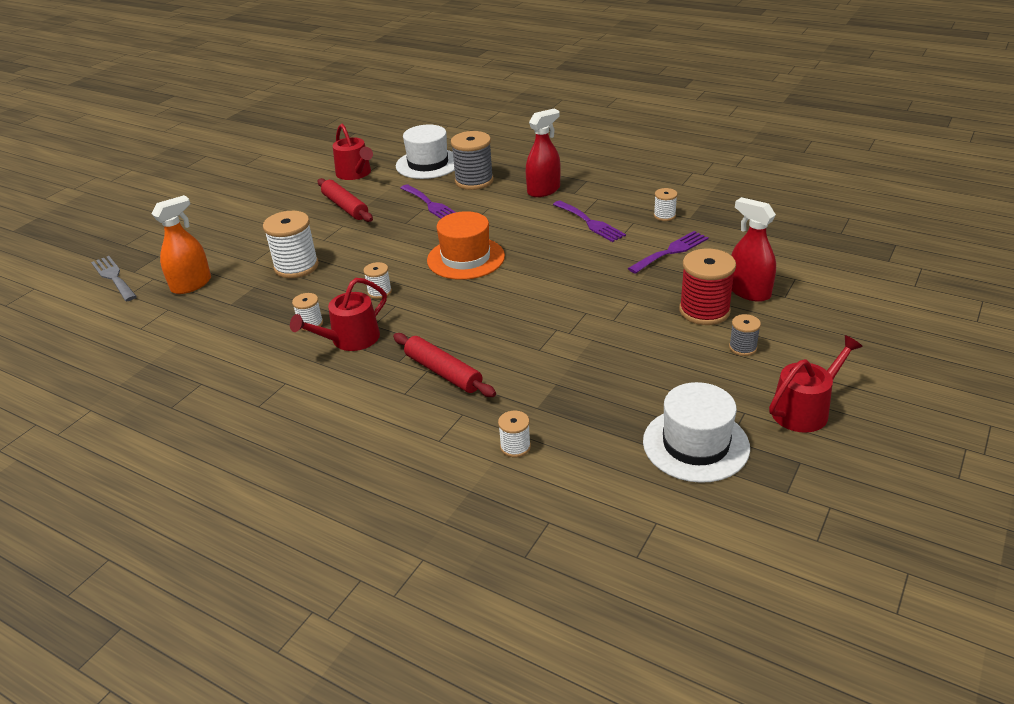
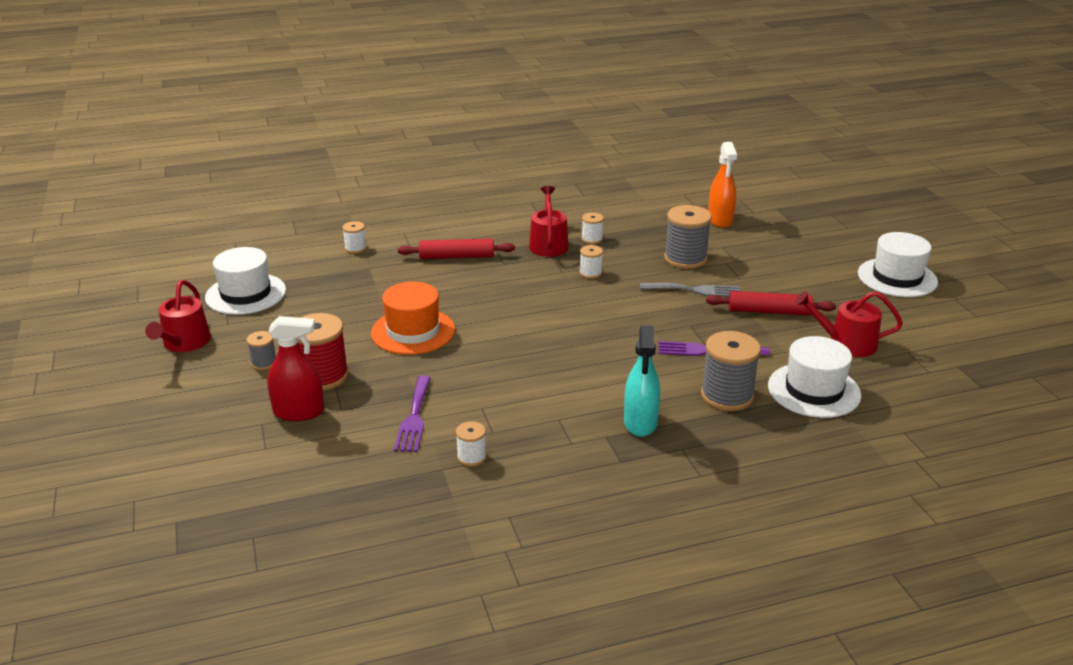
camera: 130 degrees right, 5 degrees down
(113, 277) = (777, 201): grey fork -> grey fork (695, 290)
(231, 188) = (897, 278): none -> white hat
(296, 266) = (685, 259): white spool -> grey spool
(466, 258) = (579, 323): orange hat -> orange hat (413, 331)
(543, 190) = (640, 422): red spray bottle -> turquoise spray bottle
(590, 223) = (532, 409): purple fork -> none

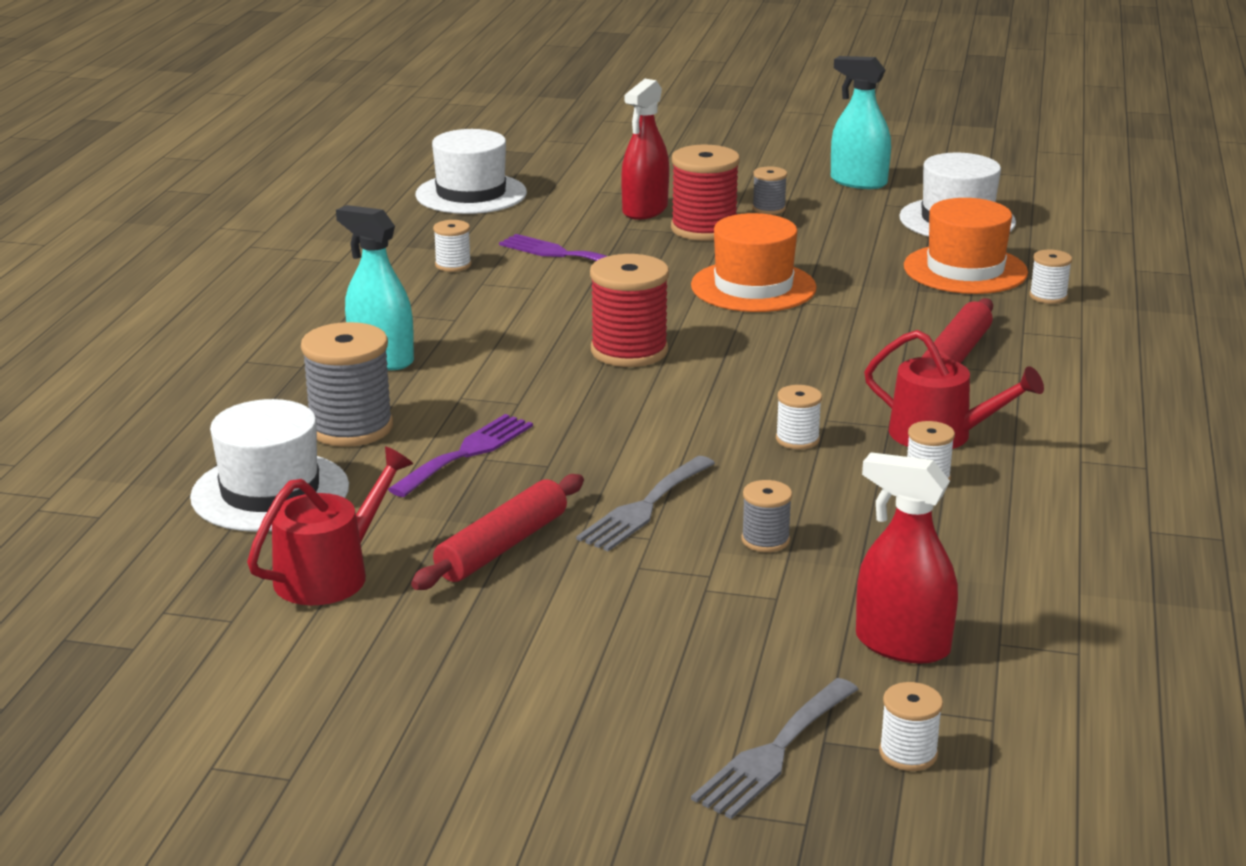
camera: 120 degrees right, 5 degrees down
(184, 343) = (858, 182): red watering can -> turquoise spray bottle
(332, 276) = (965, 270): none -> orange hat
(542, 343) = (629, 351): none -> red spool
(685, 259) = (765, 540): grey spool -> grey spool, size x0.52
(720, 220) = (902, 645): orange spray bottle -> red spray bottle
(777, 207) = (908, 753): none -> white spool
(808, 226) = (774, 752): none -> grey fork
(897, 278) = (443, 749): white hat -> white hat (471, 194)

